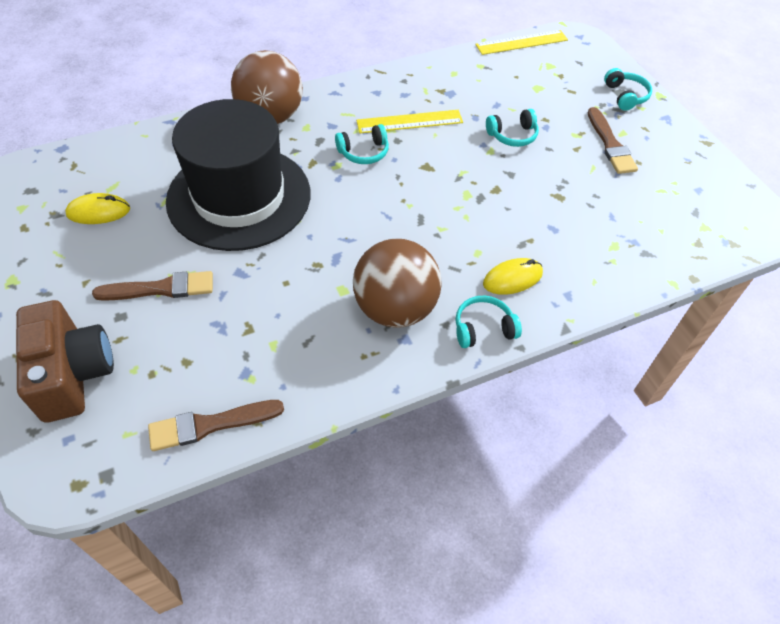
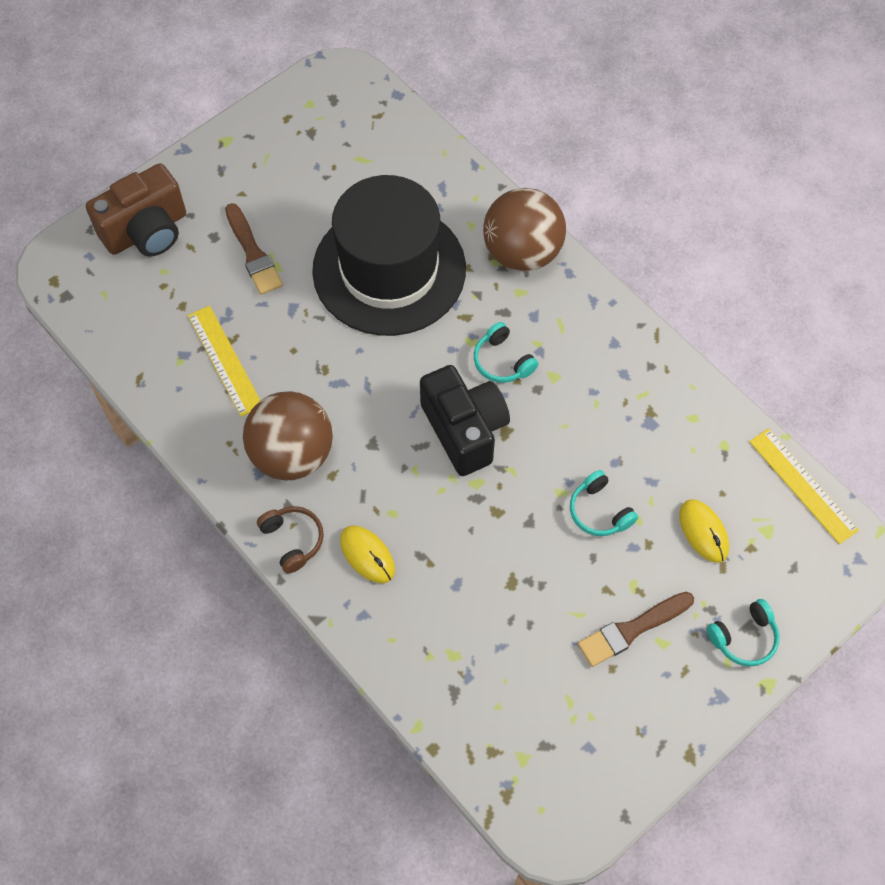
camera: 75 degrees right, 10 degrees up
(98, 212) = (326, 164): yellow mouse -> yellow mouse (703, 532)
(210, 425) = (126, 348): brown brush -> none
(409, 122) = (575, 393): yellow ruler -> yellow ruler (225, 360)
(416, 189) = (464, 430): none -> black camera
(483, 328) = (293, 540): turquoise headphones -> brown headphones

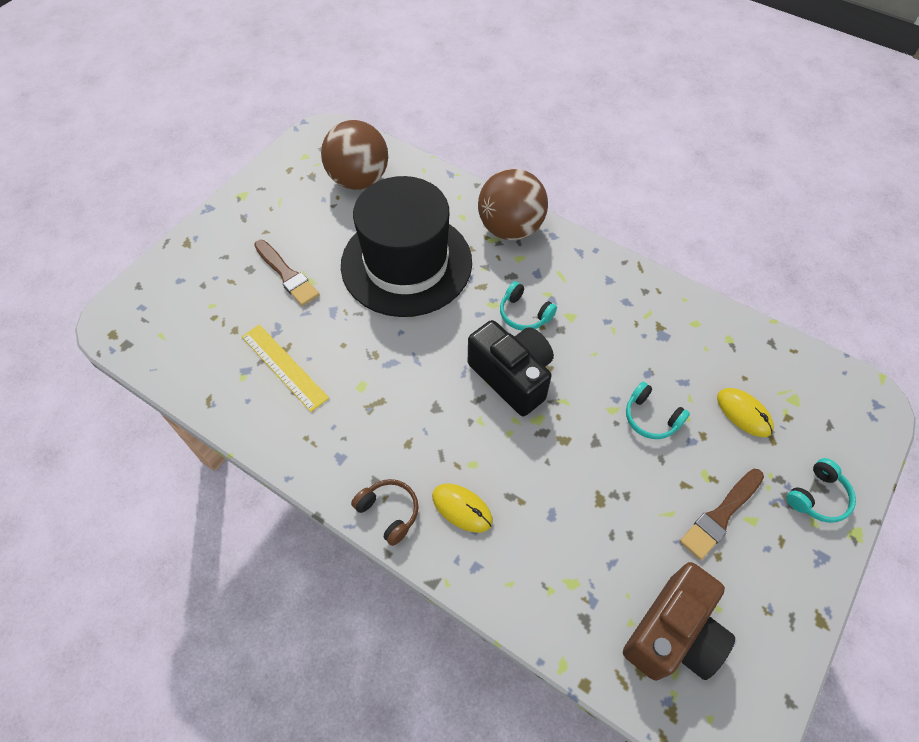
camera: 15 degrees left, 5 degrees down
(146, 231) = (189, 277): brown camera -> brown camera (673, 634)
(292, 454) = (366, 434): brown ball -> brown ball (359, 180)
(803, 485) = (805, 356): yellow ruler -> none

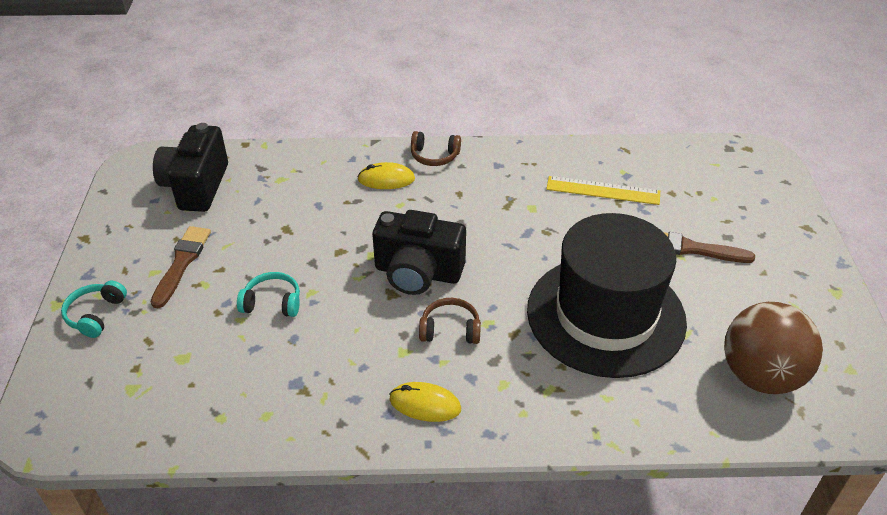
camera: 145 degrees right, 15 degrees down
(510, 228) = (543, 414): brown ball -> none
(524, 314) = (450, 329): turquoise headphones -> brown headphones
(673, 634) = (196, 186): brown camera -> black camera
(744, 413) = (183, 349): yellow mouse -> yellow mouse (425, 404)

